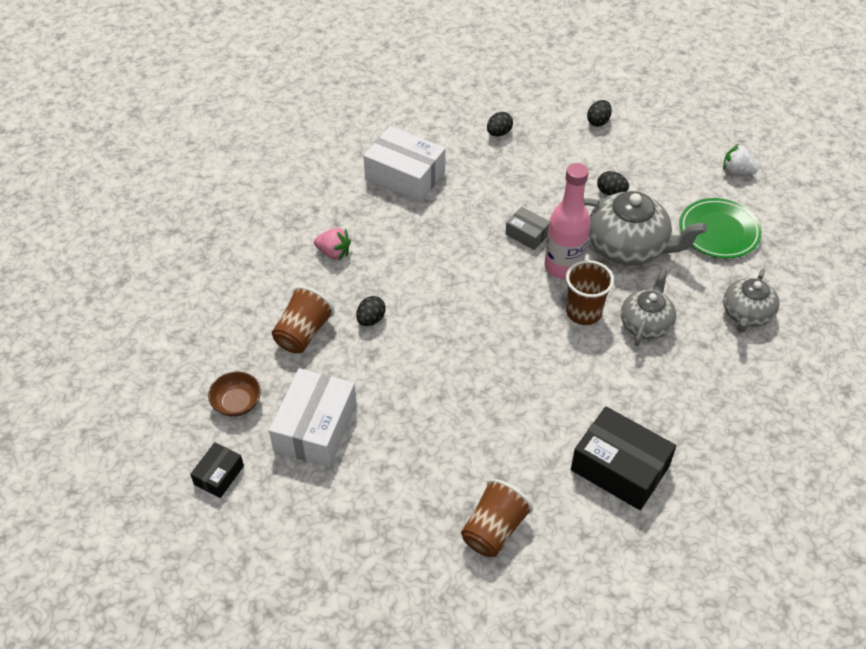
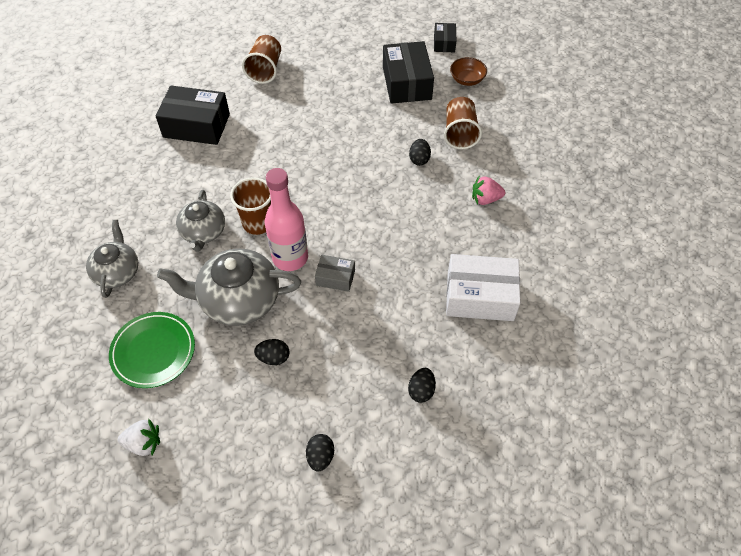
camera: 155 degrees right, 5 degrees up
(315, 428) = (406, 83): white box -> black box

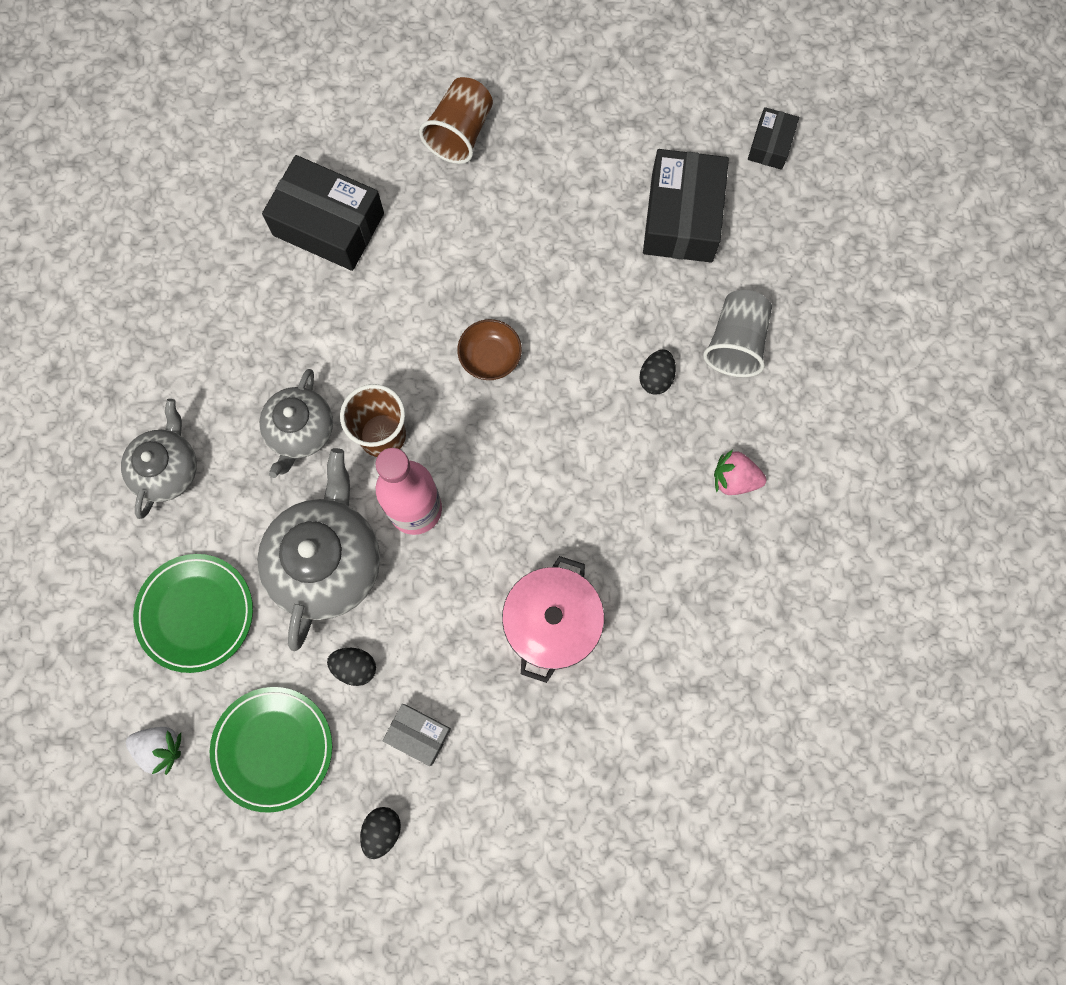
camera: 15 degrees right, 20 degrees up
(227, 423) = (273, 748): none -> green plate
(238, 300) = (327, 561): grey teapot -> grey teapot turned 90 degrees clockwise
(335, 277) = (471, 560): grey box -> grey box (418, 734)
(399, 301) = (552, 623): none -> pink pot
(421, 390) = (541, 772): black egg -> none
(460, 133) = (735, 342): brown cup -> grey cup
(467, 79) = (783, 234): brown bowl -> brown bowl (490, 357)
(480, 296) = (670, 647): white box -> none

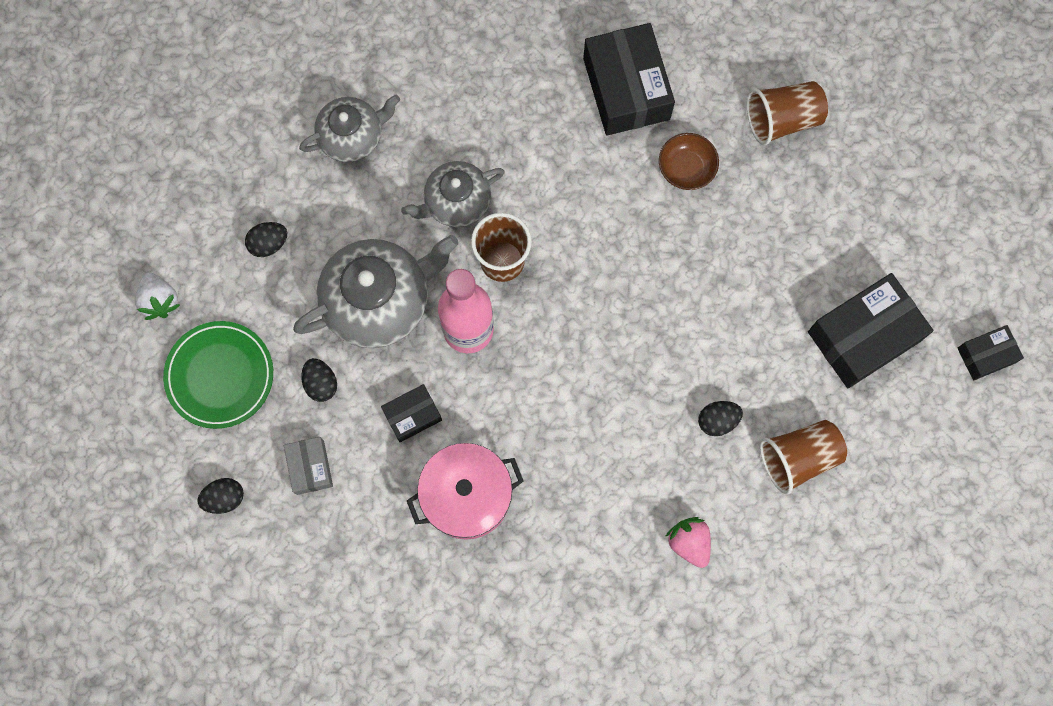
camera: 50 degrees right, 0 degrees up
(196, 613) = (269, 244): green plate -> black egg
(447, 613) = (412, 415): none -> black box
(490, 357) = (627, 287): brown bowl -> brown bowl (686, 168)
(735, 342) = (798, 458): grey cup -> brown cup

